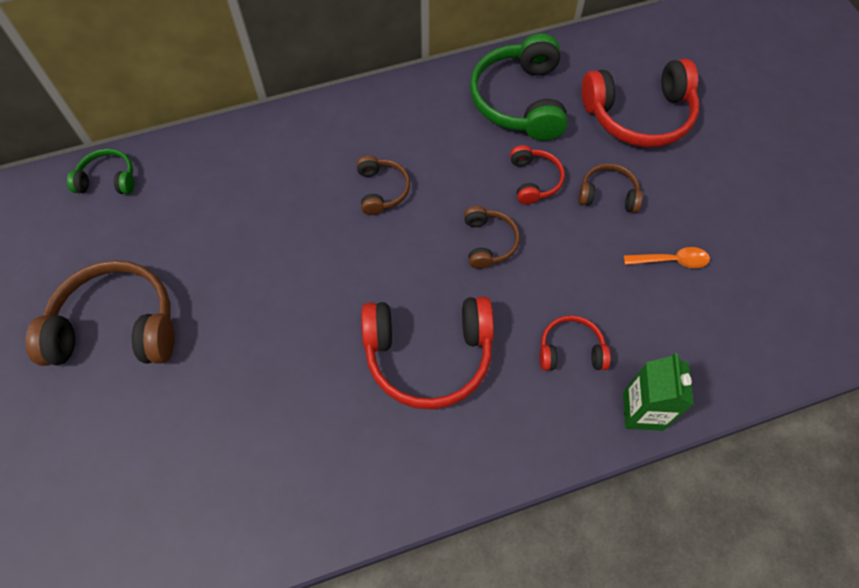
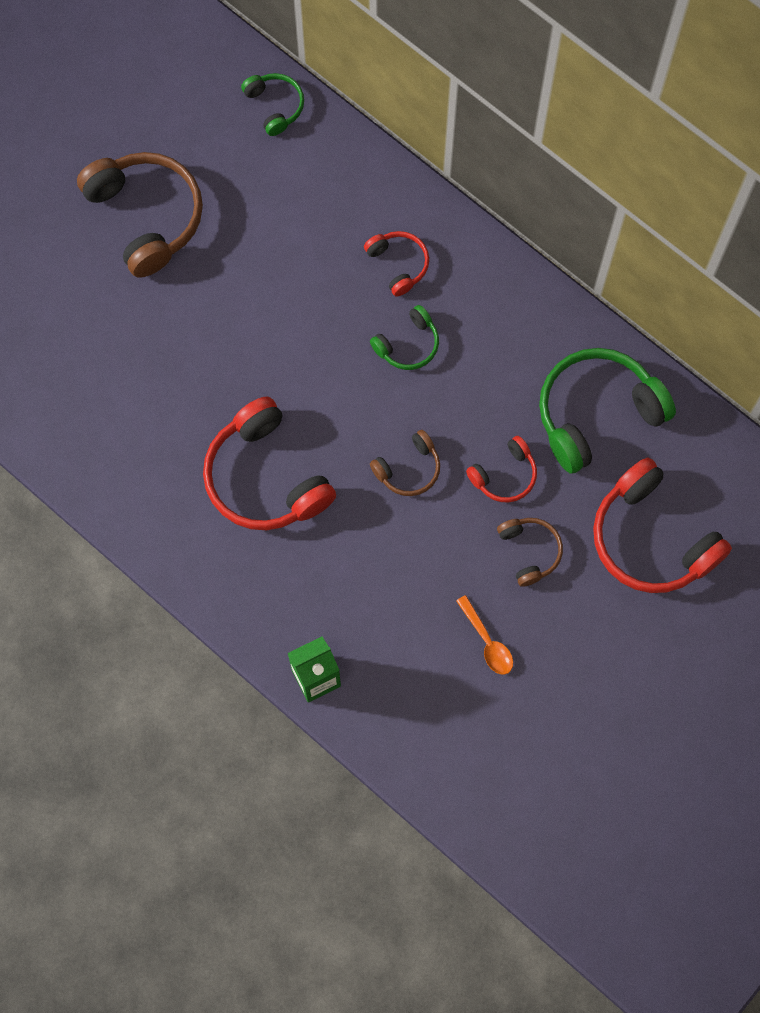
camera: 60 degrees right, 10 degrees up
(381, 190) = (408, 344): brown headphones -> green headphones
(570, 350) = (339, 593): red headphones -> red headphones (398, 264)

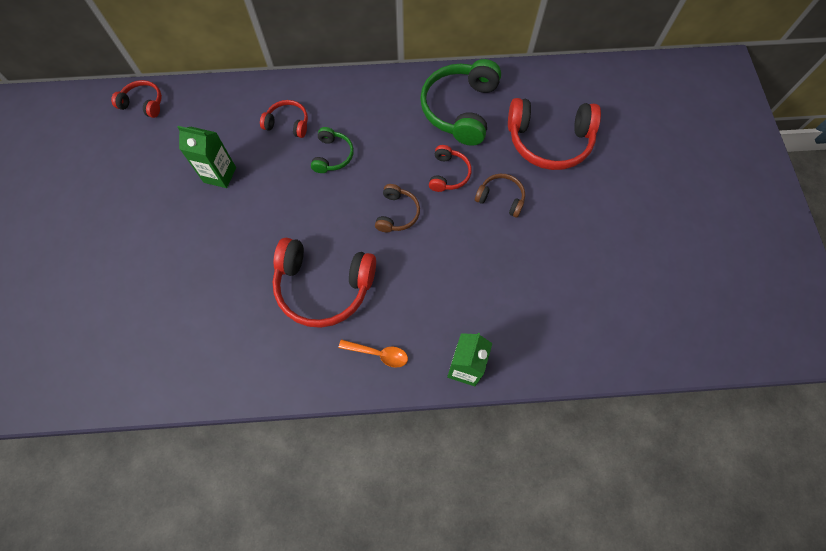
camera: 45 degrees left, 5 degrees down
(146, 217) = (116, 212): brown headphones -> none
(275, 106) = (143, 104): green headphones -> red headphones
(277, 264) = (220, 175): none -> green carton
(487, 641) = (530, 261): orange spoon -> orange spoon (378, 354)

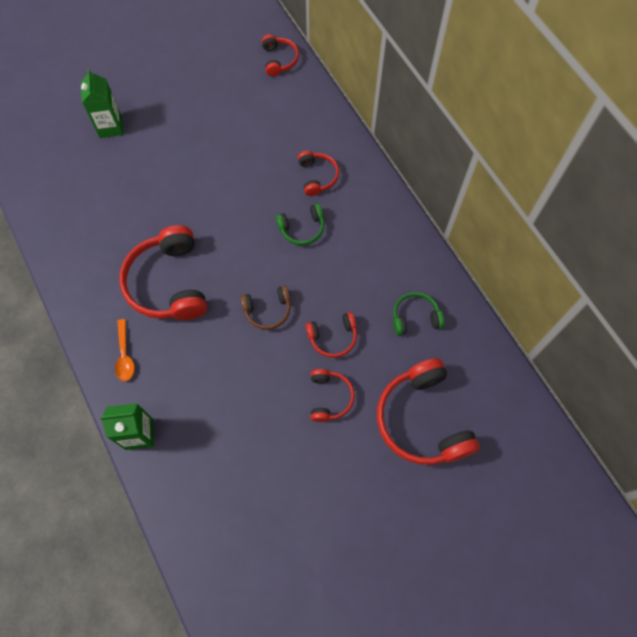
camera: 65 degrees right, 0 degrees up
(220, 175) = (238, 151): green carton -> green carton (110, 127)
(460, 109) = (415, 317): green headphones -> green headphones, size x0.52
(500, 198) = (329, 397): brown headphones -> red headphones

